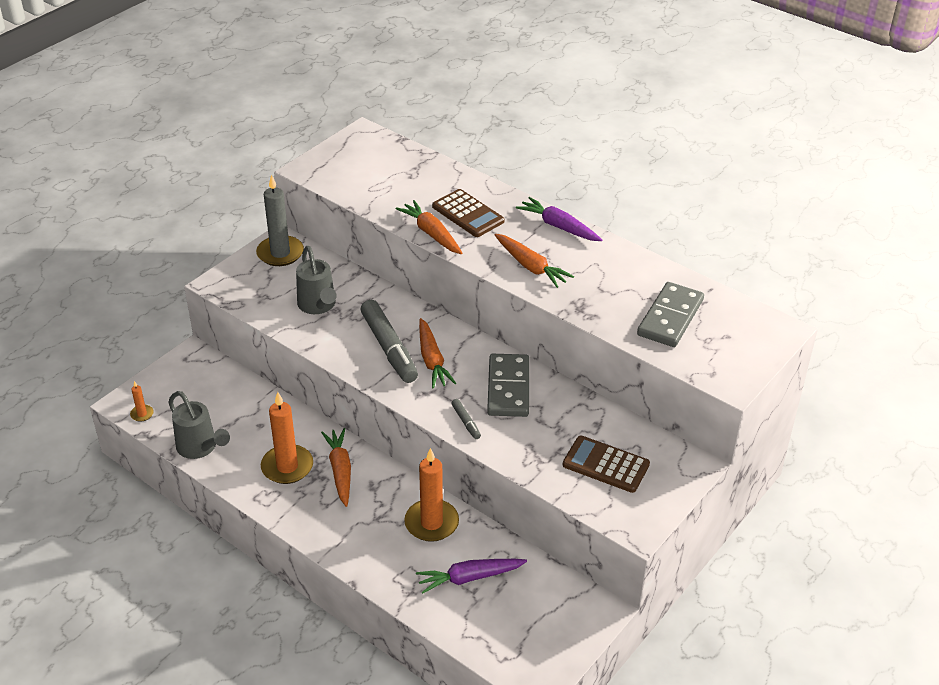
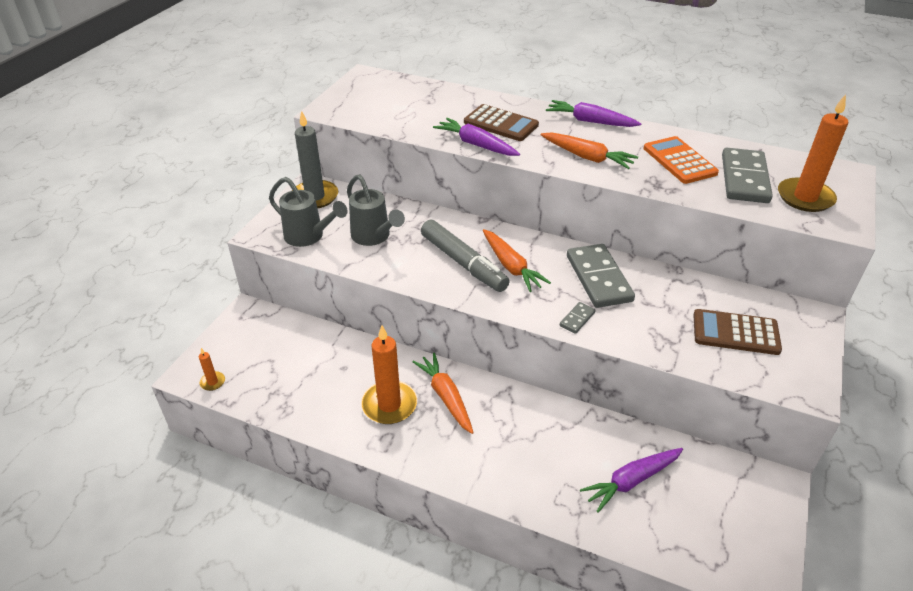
camera: 15 degrees left, 0 degrees up
(200, 448) = (288, 405): grey watering can -> grey watering can (308, 236)
(431, 234) = (476, 145): orange carrot -> purple carrot
(431, 523) = (563, 430): orange candle -> orange candle (805, 197)
(466, 422) = (577, 319): grey marker -> grey domino
(619, 287) = (679, 161): none -> orange calculator

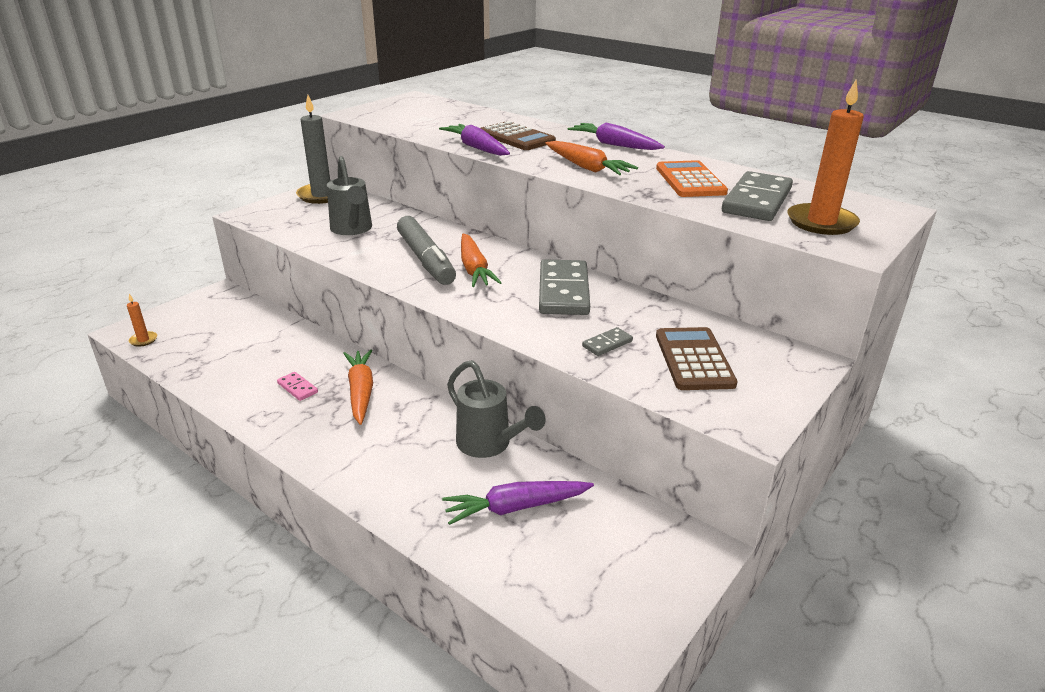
camera: 15 degrees right, 10 degrees down
(308, 236) = (290, 221): grey watering can -> grey watering can (489, 444)
(389, 405) = (297, 388): orange candle -> pink domino
(577, 319) = (512, 319): grey domino -> grey domino (607, 344)
(735, 333) = (693, 359): brown calculator -> brown calculator turned 60 degrees clockwise

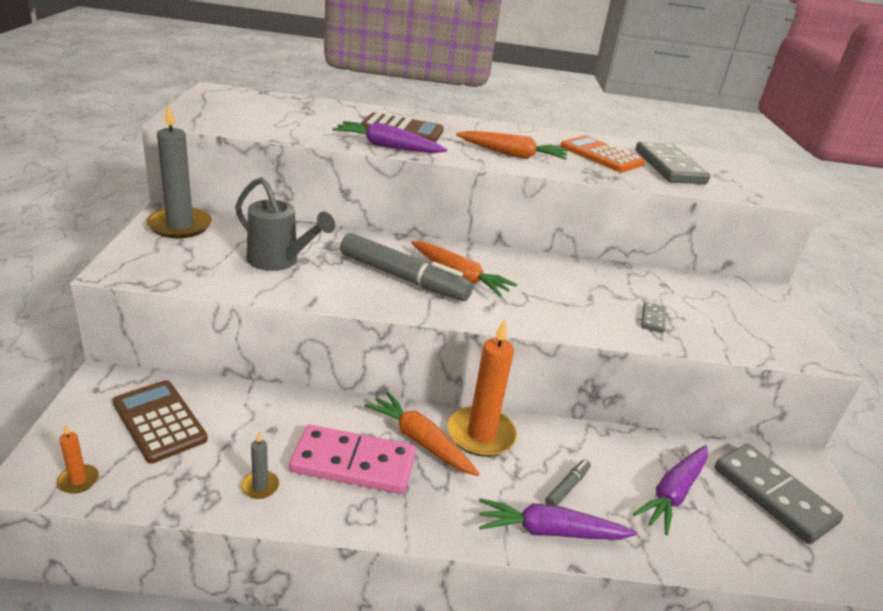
camera: 40 degrees left, 0 degrees up
(226, 379) = (260, 486): none -> grey candle
(297, 388) = (353, 463): pink domino -> pink domino, size x2.25
(428, 464) = (567, 487): none -> grey marker
(489, 444) = (587, 446): grey watering can -> none
(564, 291) = (557, 279): grey domino -> grey domino (773, 495)
(614, 145) = (493, 127): purple carrot -> purple carrot (550, 531)
(693, 359) = (717, 313): brown calculator -> brown calculator (159, 421)
(821, 222) = (731, 179): orange candle -> orange candle (481, 434)

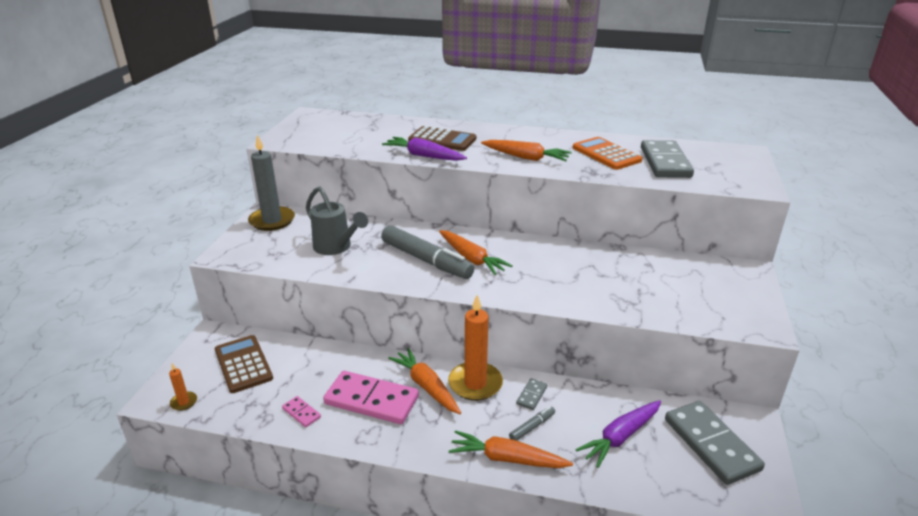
camera: 15 degrees right, 0 degrees up
(260, 486) = (301, 413): grey candle -> pink domino
(550, 531) = (507, 459): purple carrot -> orange carrot
(652, 319) = (624, 294): grey domino -> grey domino (531, 395)

